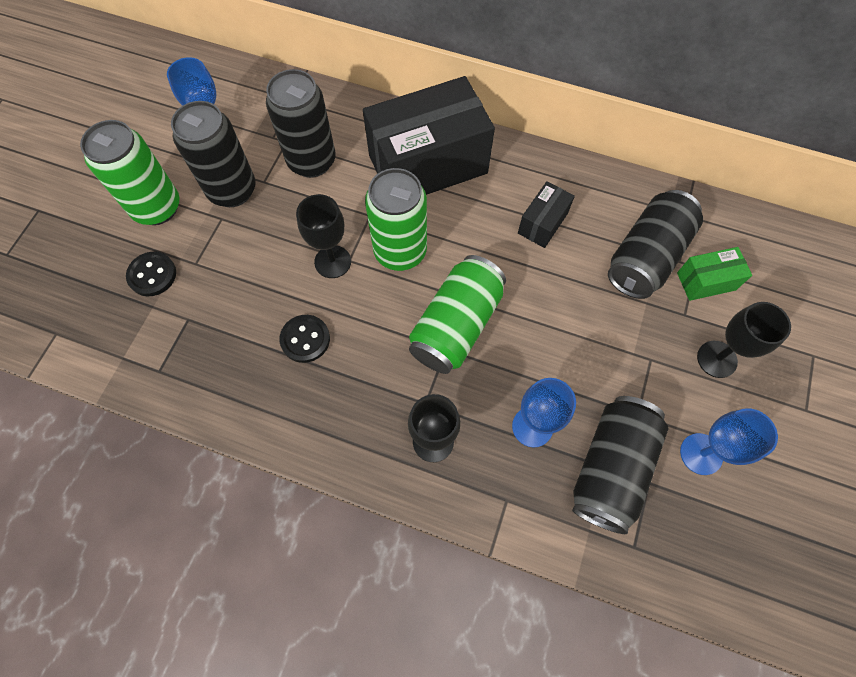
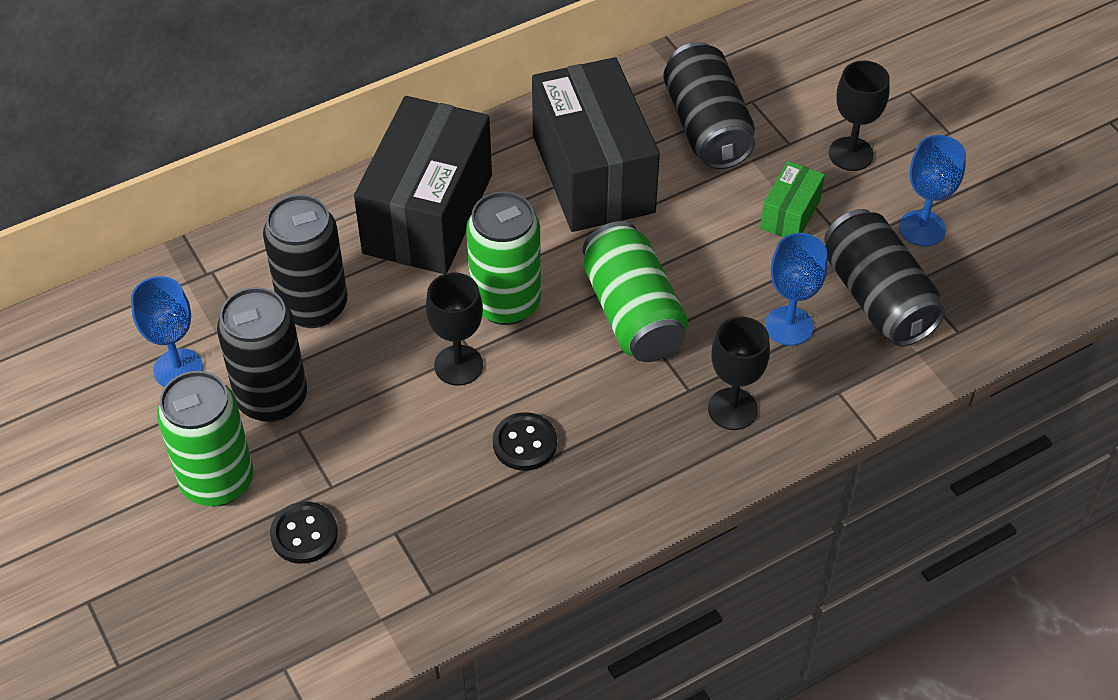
camera: 50 degrees left, 15 degrees down
(542, 223) = (593, 174): black box -> black box, size x2.22
(706, 281) = (773, 105): green box -> green box (790, 214)

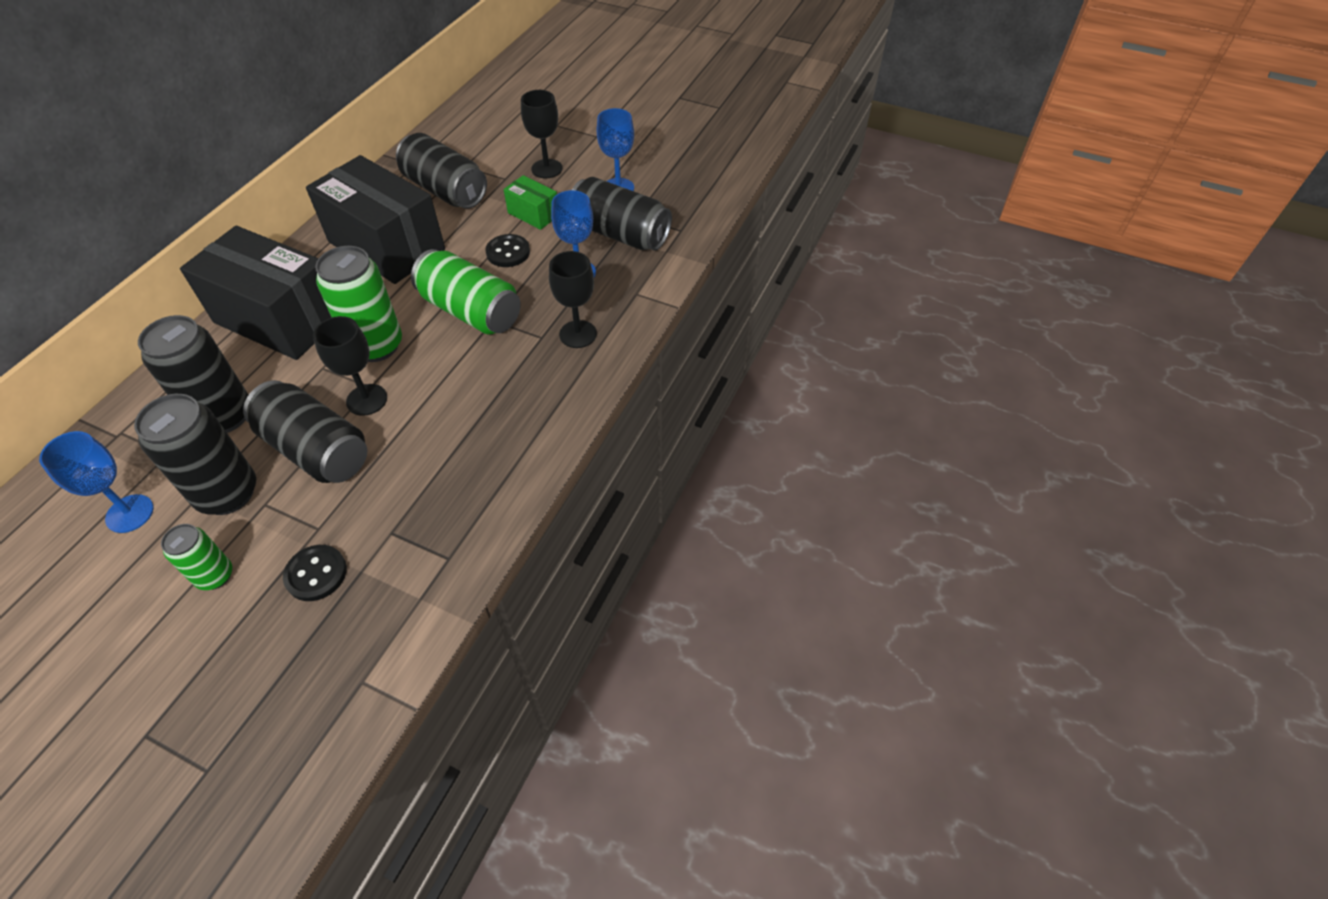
camera: 35 degrees left, 0 degrees up
(217, 481) = (215, 576): green can -> green can, size x0.56
(378, 397) = (316, 450): none -> black can
(428, 214) = (280, 318): black box -> black box turned 45 degrees counterclockwise
(524, 443) = (450, 424): black button -> black button (508, 252)
(790, 214) = (533, 214): green box -> green box turned 45 degrees counterclockwise

